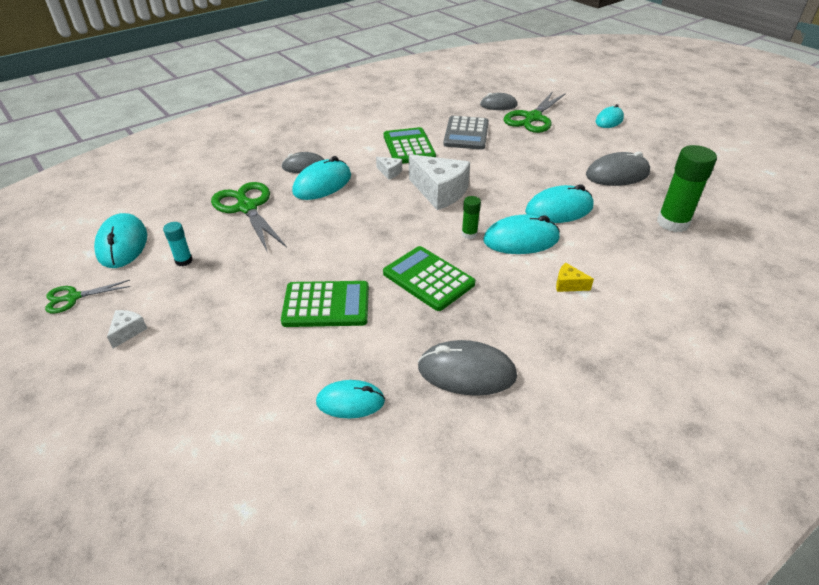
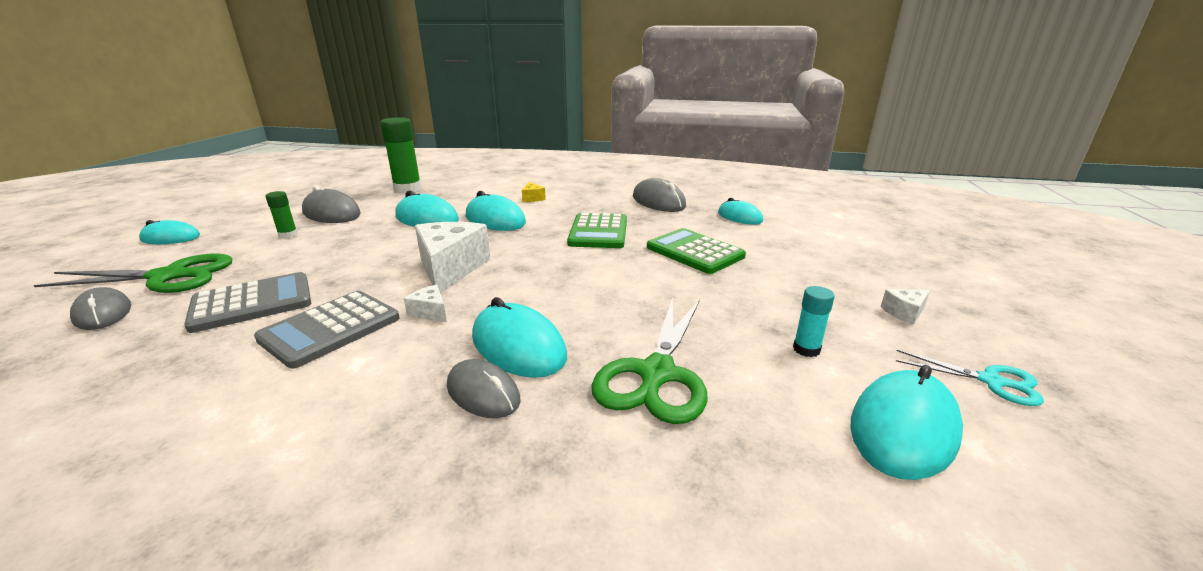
camera: 130 degrees left, 15 degrees down
(73, 297) = (990, 381): green scissors -> turquoise scissors
(322, 184) = (518, 346): turquoise mouse -> turquoise mouse turned 45 degrees clockwise
(389, 172) = (430, 312): white cheese -> white cheese turned 45 degrees counterclockwise
(409, 147) = (330, 329): green calculator -> grey calculator
(469, 234) = (513, 236): green glue stick -> green glue stick (288, 235)

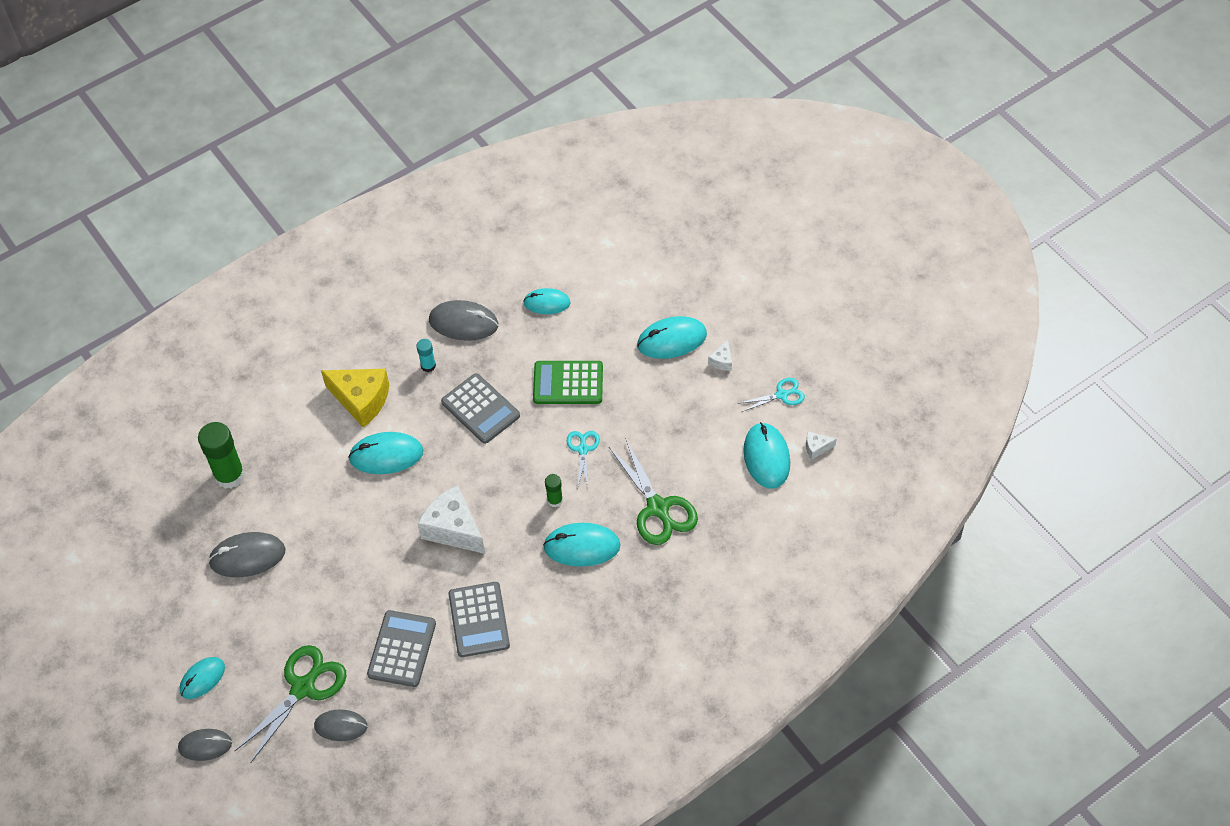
camera: 45 degrees left, 30 degrees up
(288, 235) = (278, 601): green glue stick -> green glue stick (555, 500)
(427, 218) = (335, 498): turquoise mouse -> turquoise mouse (671, 340)
(430, 312) = (506, 567): white cheese -> white cheese (816, 448)
(483, 393) = (606, 581): grey mouse -> grey mouse (205, 745)
(532, 198) = (361, 400): yellow cheese -> yellow cheese, size x2.23
(598, 232) = (480, 409): green calculator -> grey calculator
(643, 288) = (583, 449): none -> turquoise scissors
(806, 349) = (701, 434): turquoise glue stick -> turquoise glue stick (428, 366)

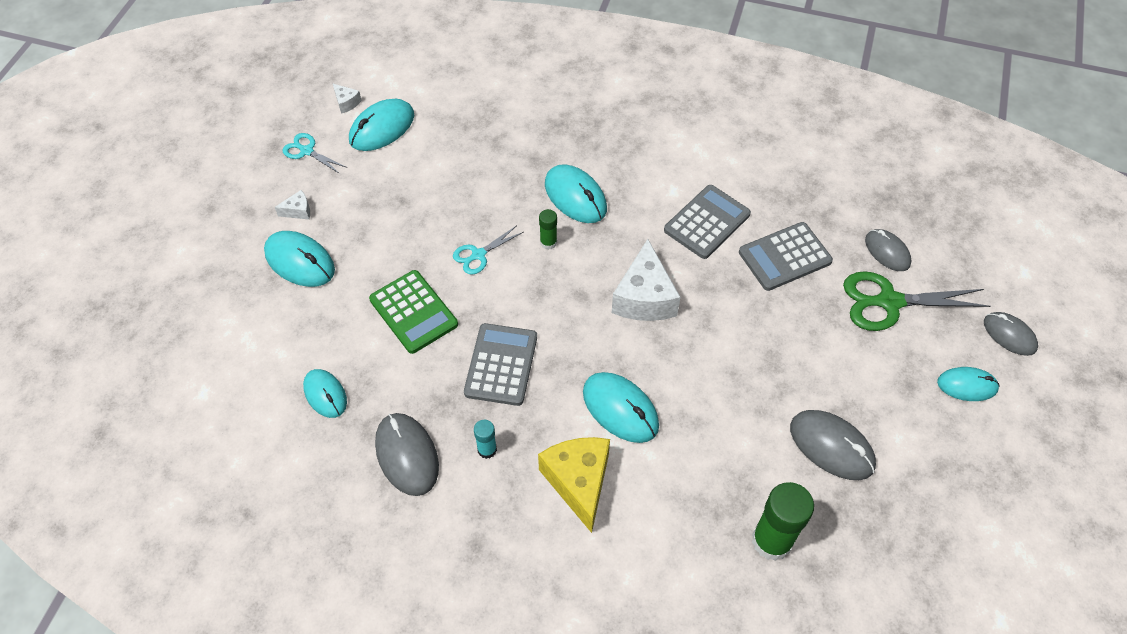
camera: 130 degrees left, 0 degrees up
(658, 508) = (493, 169): green scissors -> none

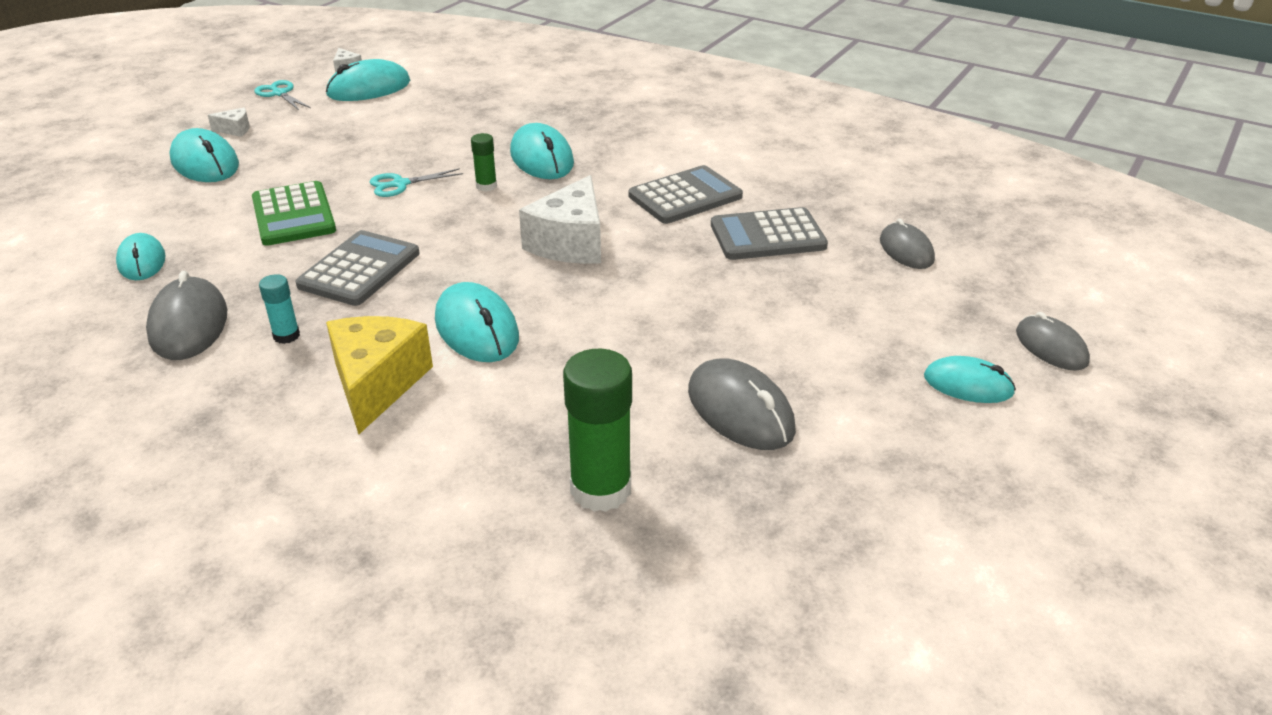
camera: 15 degrees right, 20 degrees down
(889, 302) = (889, 292): green scissors -> none

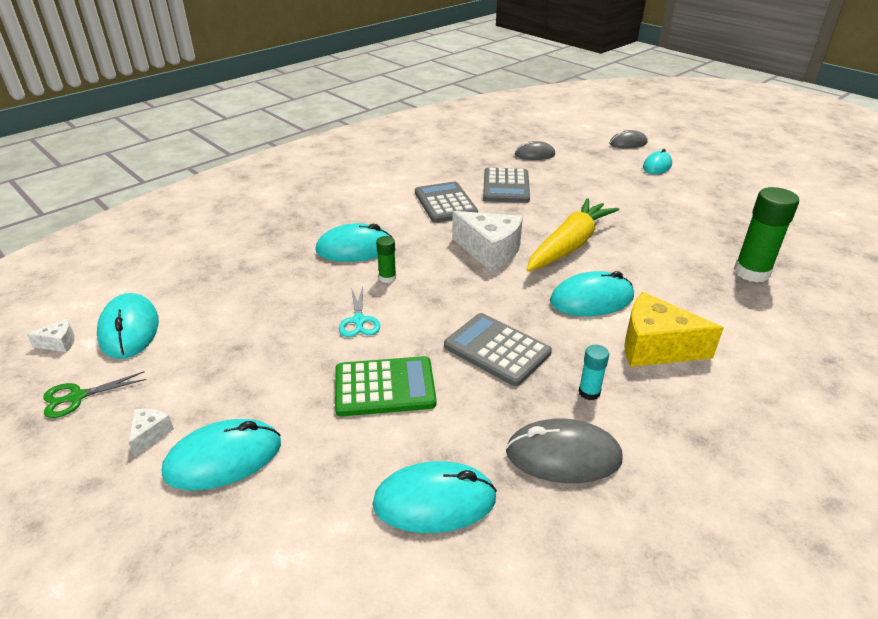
camera: 75 degrees left, 0 degrees up
(141, 261) = (434, 501): turquoise mouse -> turquoise mouse, size x1.50
(279, 93) = (77, 397): turquoise scissors -> green scissors
(613, 303) = (569, 245): none -> yellow carrot
(740, 410) = (679, 223): grey mouse -> none

